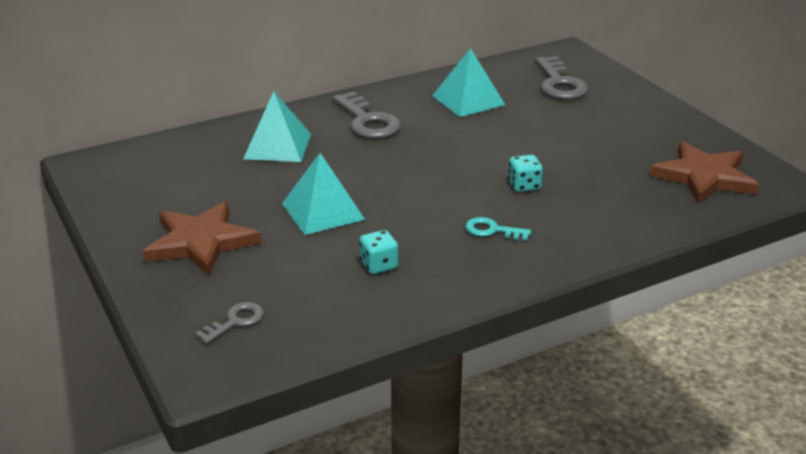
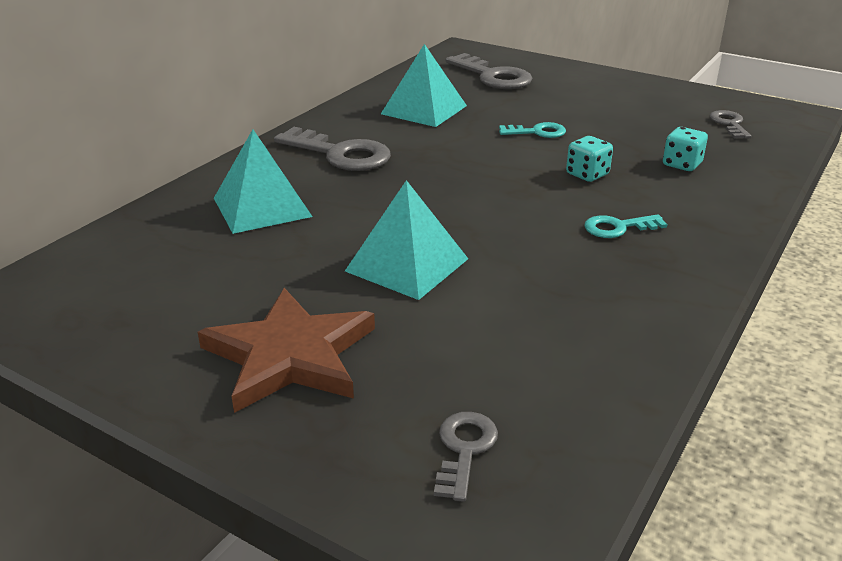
camera: 30 degrees left, 0 degrees up
(379, 265) = (551, 306): turquoise dice -> turquoise dice (682, 164)
(531, 141) = (537, 132): none -> turquoise key
(704, 177) = (729, 124): brown star -> grey key

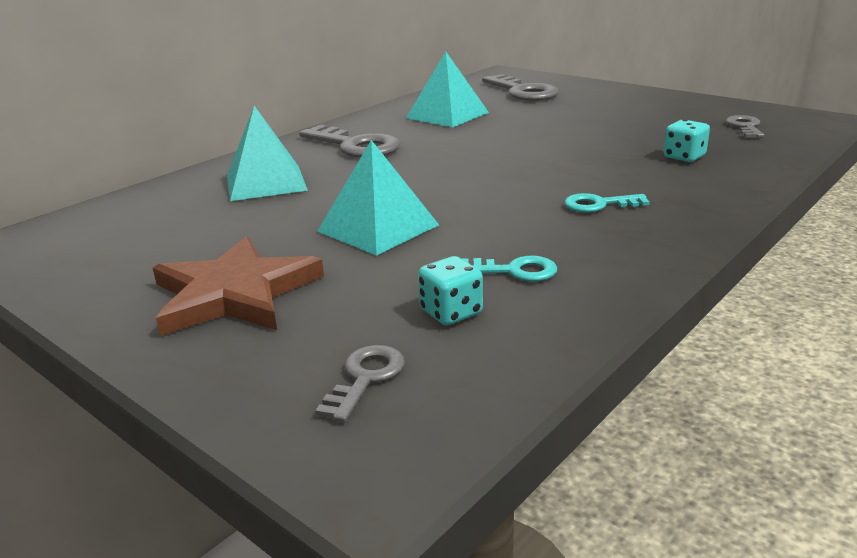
camera: 10 degrees right, 5 degrees down
(537, 132) = (548, 131): turquoise key -> turquoise key (515, 271)
(587, 174) = (584, 163): turquoise dice -> turquoise dice (451, 312)

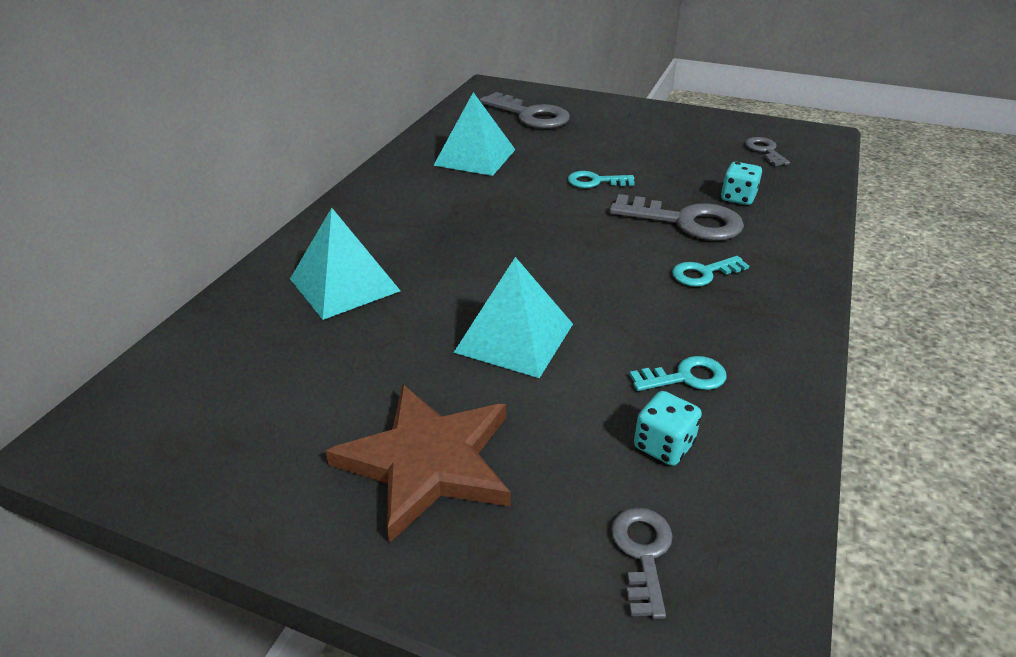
camera: 20 degrees left, 10 degrees up
(355, 146) = (407, 215): grey key -> grey key (686, 221)
(546, 137) = (595, 181): none -> turquoise key

